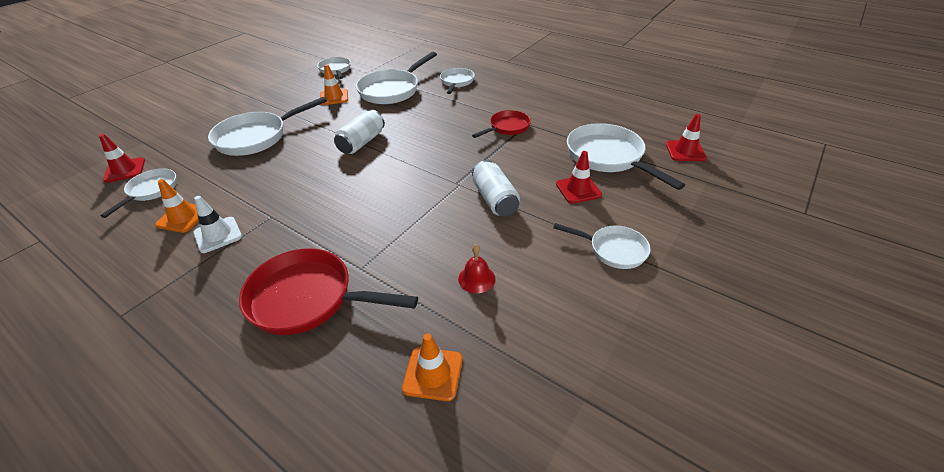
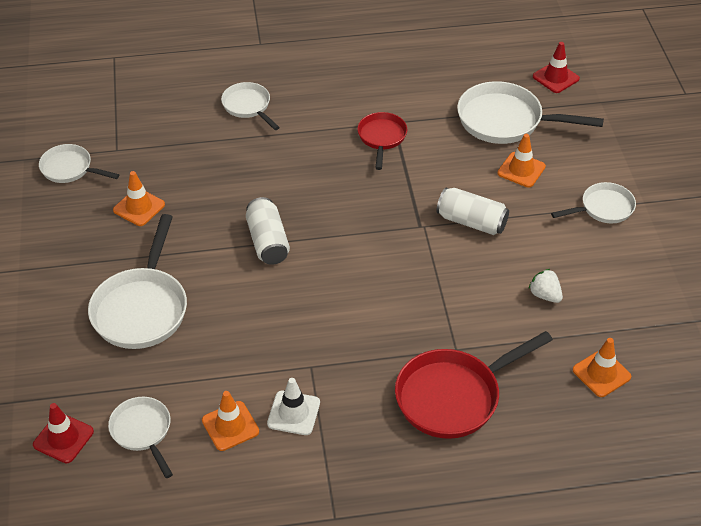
camera: 45 degrees left, 5 degrees up
(392, 90) = (192, 159): white pan -> none
(476, 278) = (545, 295): red bell -> white strawberry
(578, 189) = (521, 170): red traffic cone -> orange traffic cone

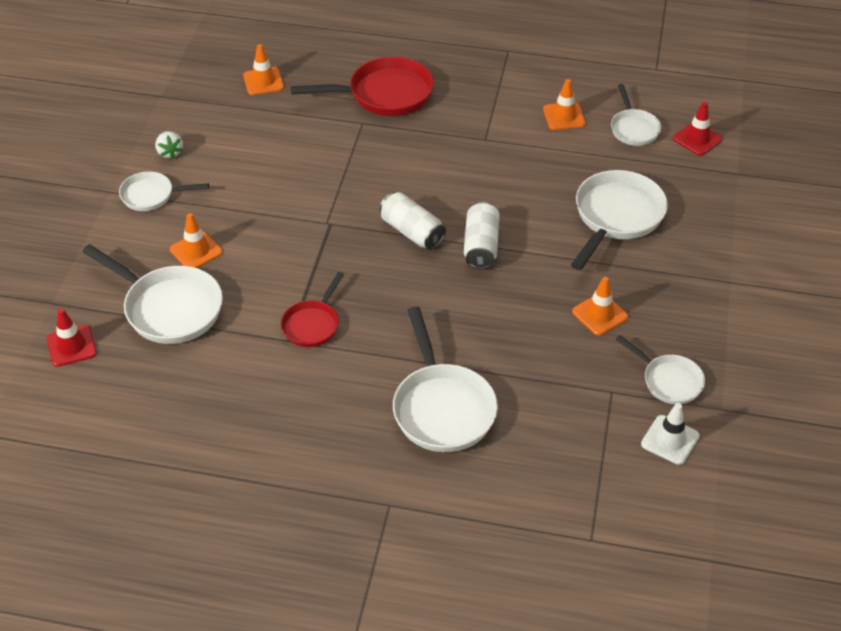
camera: 160 degrees left, 0 degrees up
(248, 106) = (442, 408): white pan -> white pan, size x1.71
(293, 413) = (512, 113): white traffic cone -> white traffic cone (670, 440)
(471, 222) = (280, 215): white can -> white can (412, 232)
(545, 295) = (262, 141): white strawberry -> white strawberry (170, 152)

